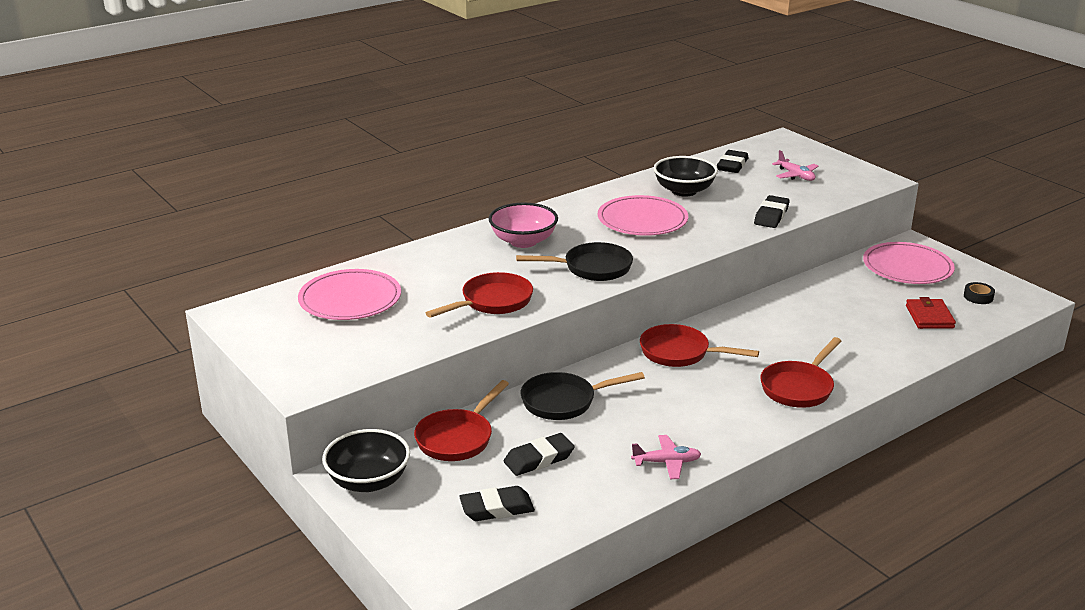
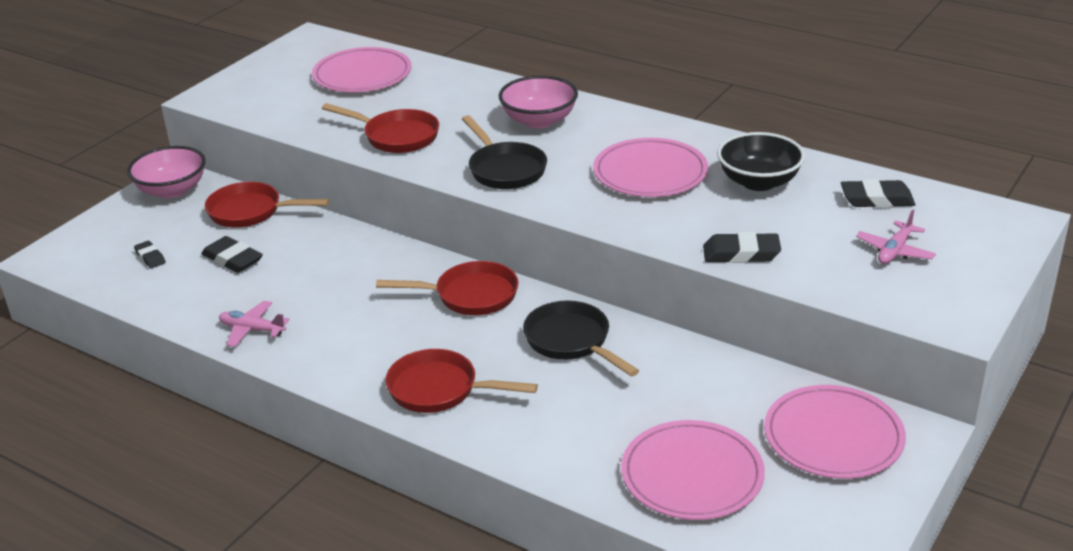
camera: 70 degrees right, 5 degrees up
(368, 481) = (172, 190): black bowl -> pink bowl
(497, 508) = (150, 257): black eraser -> black eraser, size x0.60
(564, 401) = (336, 249): black pan -> black pan (571, 341)
(666, 462) = (252, 330): pink plane -> pink plane turned 135 degrees clockwise
(680, 353) = (470, 295): red pan -> red pan turned 90 degrees clockwise
(929, 317) = (692, 474): red wallet -> pink plate
(978, 297) = (793, 517): black tape -> none

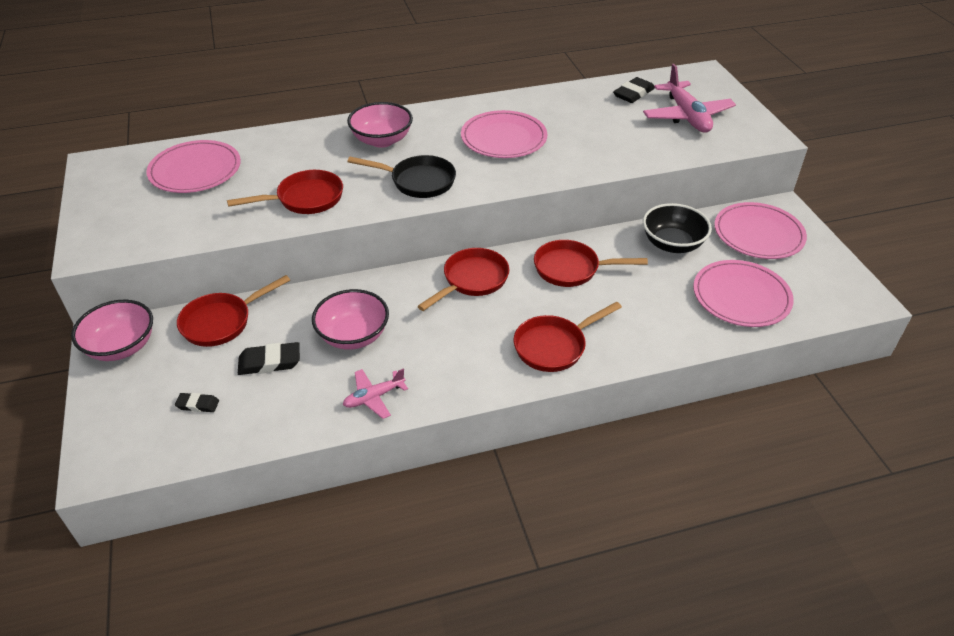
camera: 50 degrees left, 10 degrees up
(313, 278) = (353, 335): none -> pink bowl
(571, 341) = (571, 269): black pan -> red pan
(741, 253) = (628, 157): black eraser -> none
(759, 182) = (566, 114): black bowl -> black bowl (672, 244)
(895, 251) = (687, 116): pink plane -> pink plane, size x1.81

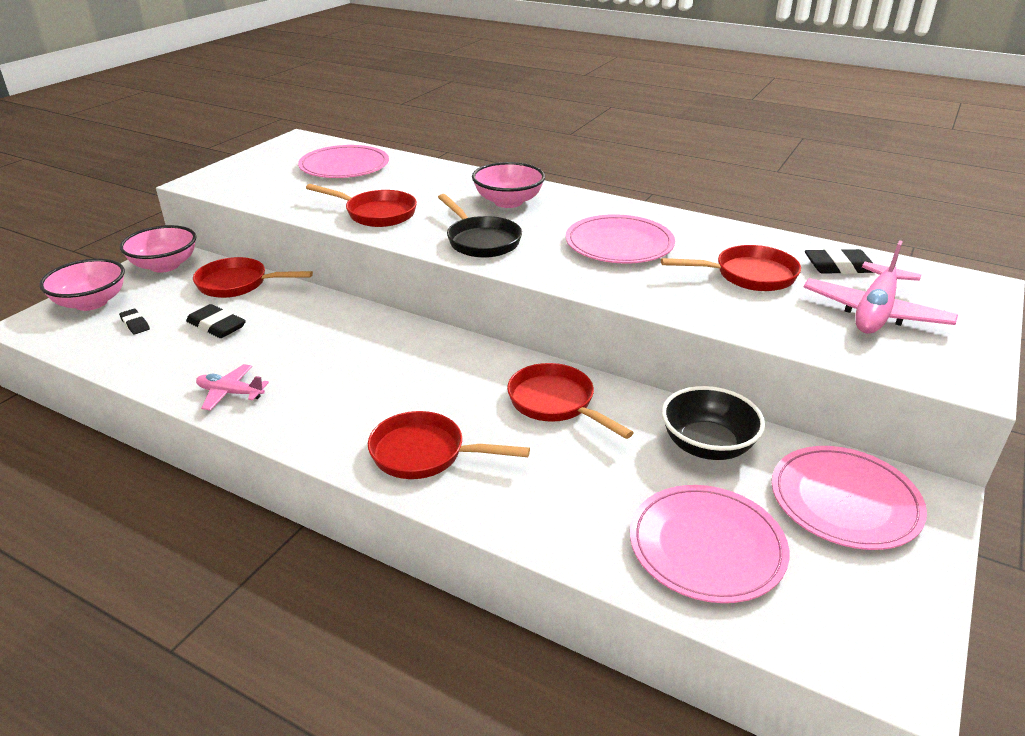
camera: 45 degrees right, 10 degrees down
(353, 335) = (295, 343): pink bowl -> pink bowl (91, 302)
(472, 280) = (450, 359): red pan -> red pan (748, 275)

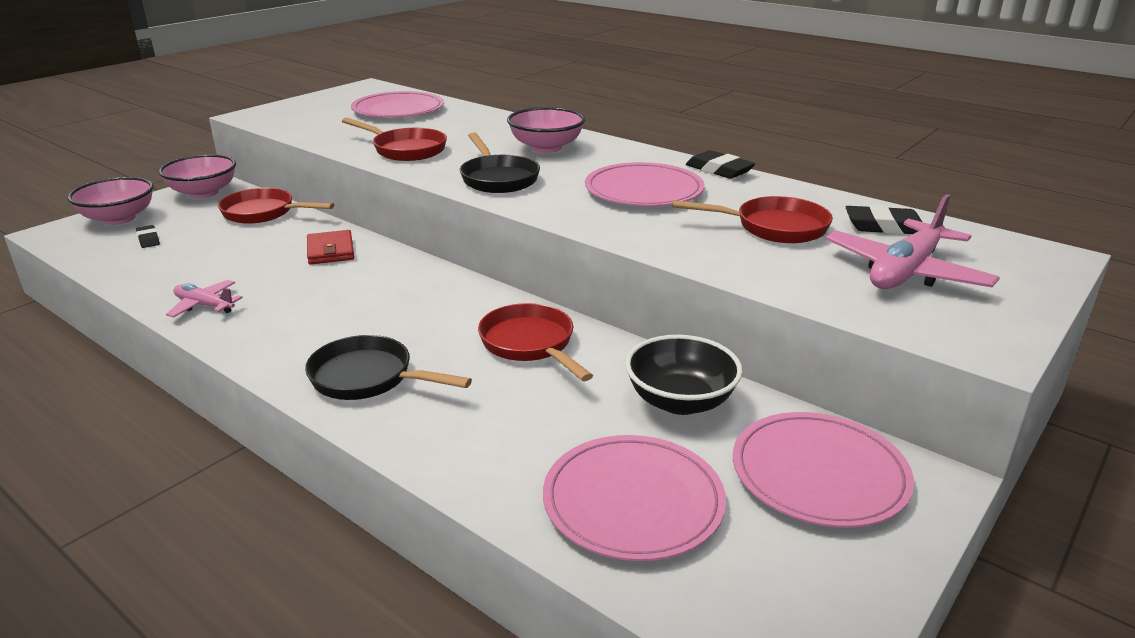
camera: 10 degrees right, 5 degrees down
(217, 326) = (223, 247): black eraser -> black eraser (719, 170)
(325, 321) = (330, 251): none -> red wallet
(425, 454) = (368, 378): red pan -> black pan

